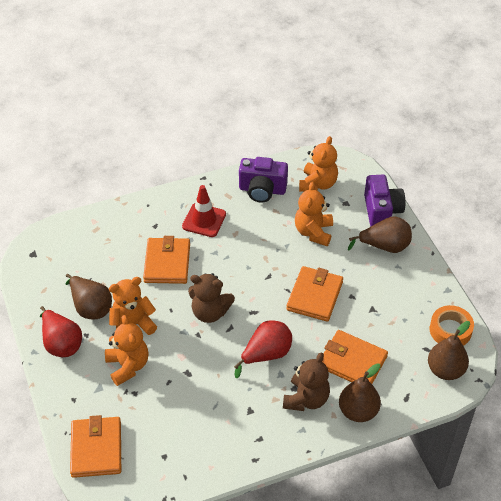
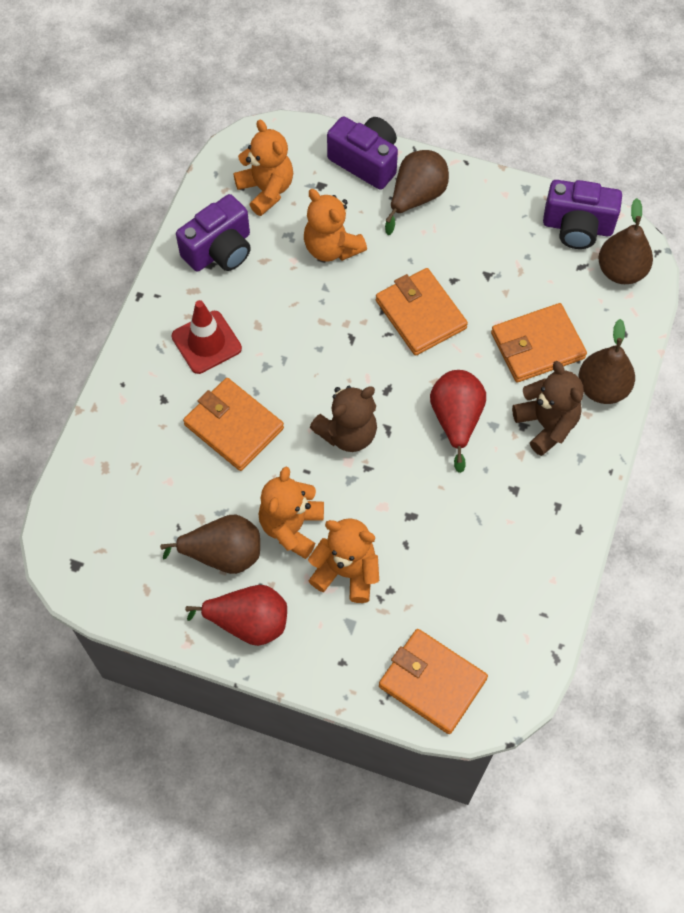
camera: 50 degrees left, 15 degrees up
(450, 330) = (577, 227): orange tape -> purple camera

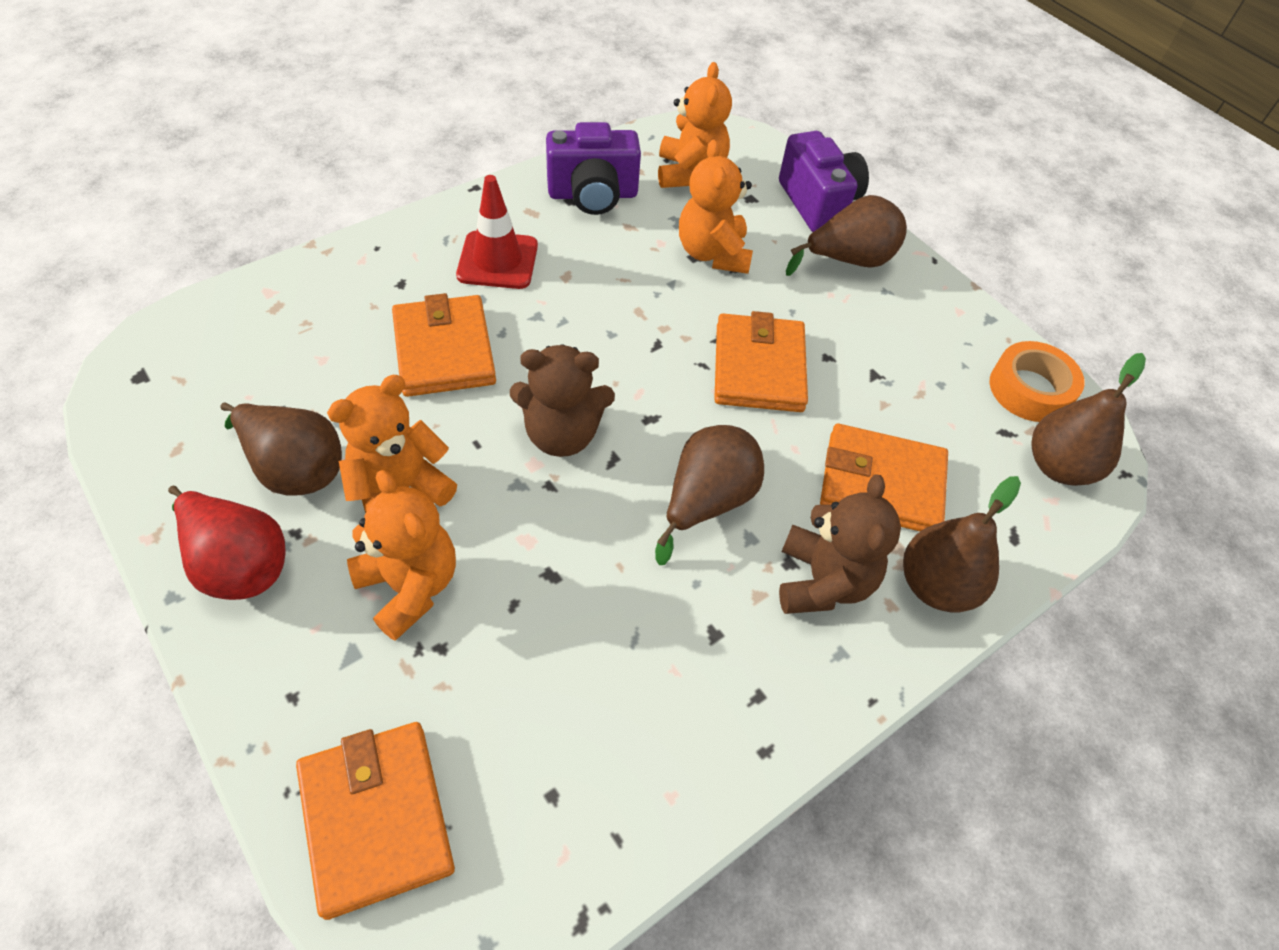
camera: 30 degrees right, 10 degrees down
(456, 420) = (706, 501): red pear -> brown pear
(577, 227) = (1030, 389): purple camera -> orange tape

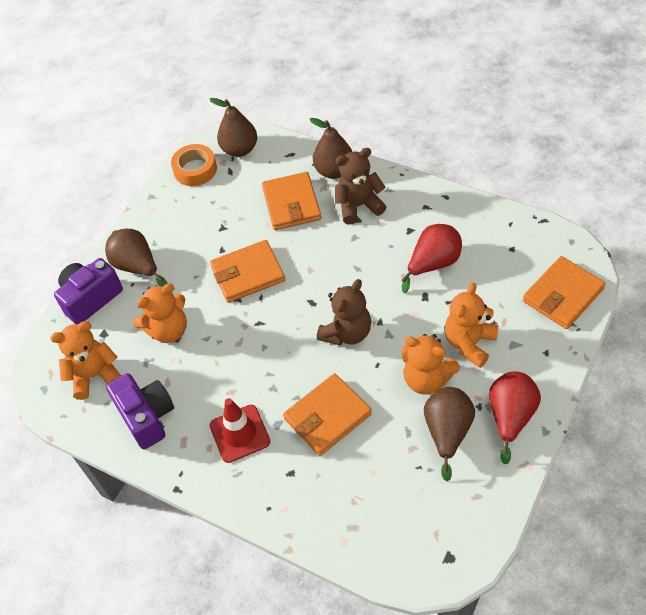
camera: 105 degrees left, 0 degrees up
(562, 434) = (347, 332): brown teddy bear -> brown teddy bear turned 60 degrees clockwise
(610, 627) = (433, 264): none -> red pear
(706, 501) = (346, 260): brown pear -> none

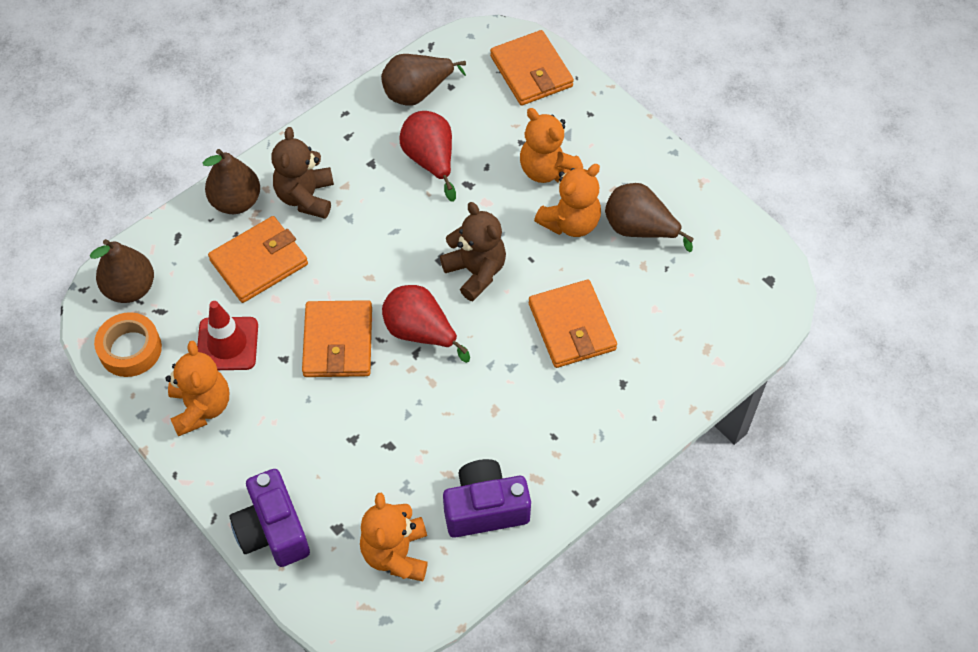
camera: 75 degrees left, 5 degrees up
(137, 267) = (253, 461): brown pear -> brown pear (417, 92)
(168, 330) = (373, 452): orange teddy bear -> orange teddy bear (201, 407)
(240, 433) = (553, 417): red traffic cone -> red traffic cone (227, 344)
(291, 204) = (259, 262): orange wallet -> orange wallet turned 45 degrees counterclockwise
(510, 417) = (646, 172): red pear -> red pear (420, 332)

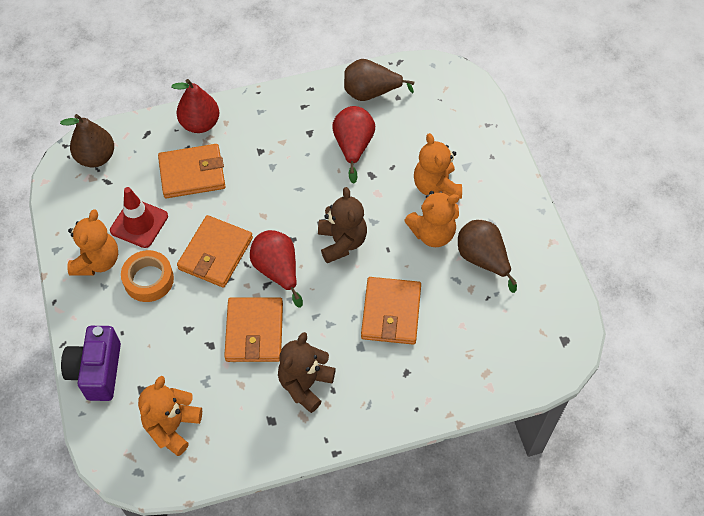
camera: 25 degrees right, 0 degrees up
(130, 349) = (73, 200): orange tape -> orange tape (148, 279)
(236, 201) = (200, 124): brown pear -> red pear
(306, 197) = (250, 139): brown teddy bear -> brown teddy bear (305, 384)
(485, 508) = (253, 422): purple camera -> none
(531, 71) = (464, 108): orange wallet -> orange wallet (254, 332)

